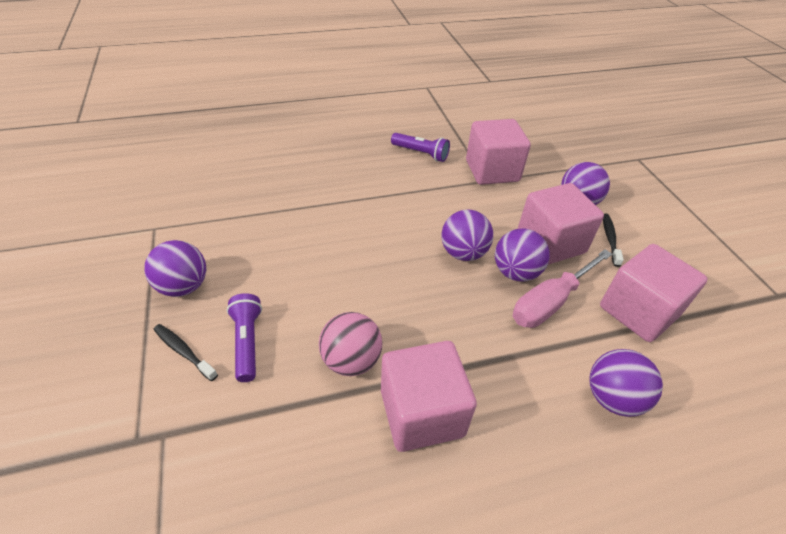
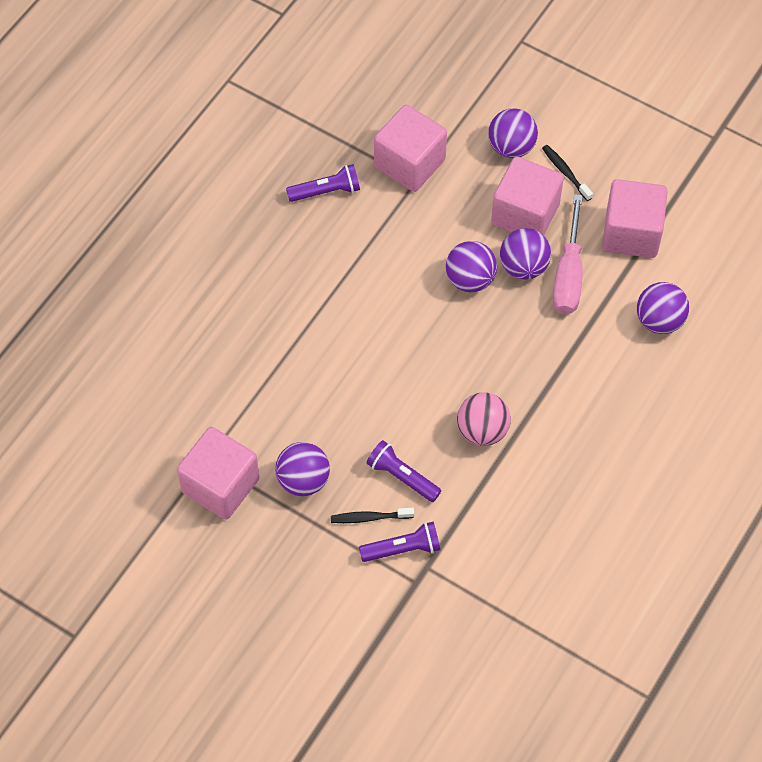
camera: 40 degrees left, 15 degrees up
(169, 400) = (402, 549): none -> purple flashlight
(422, 413) = (558, 426): pink cube -> pink cube (220, 485)

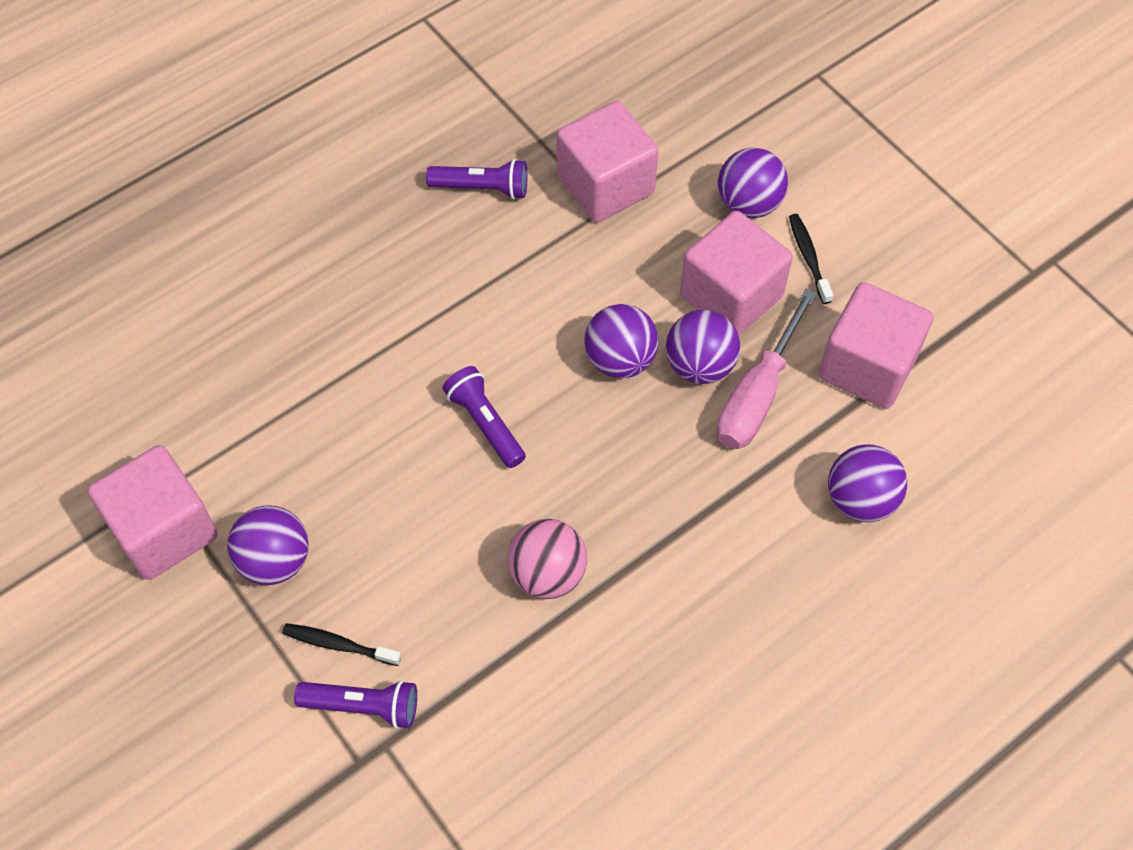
camera: 20 degrees right, 0 degrees up
(402, 477) = (409, 601): purple flashlight -> purple flashlight (485, 423)

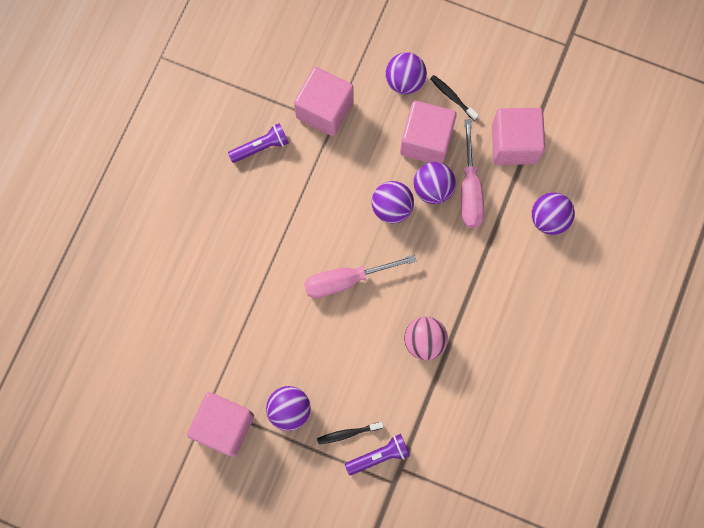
camera: 30 degrees left, 15 degrees up
(485, 423) = (346, 280): purple flashlight -> pink screwdriver

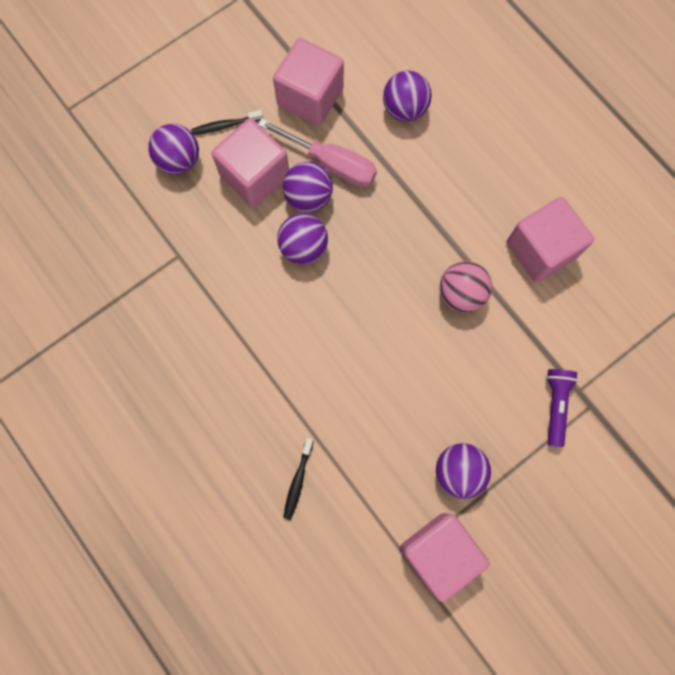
camera: 60 degrees left, 0 degrees up
(261, 147) = (155, 342): purple flashlight -> none
(324, 110) = (157, 255): pink cube -> pink cube (540, 250)
(346, 280) = (353, 335): pink screwdriver -> none
(348, 433) = (515, 424): black toothbrush -> black toothbrush (298, 481)

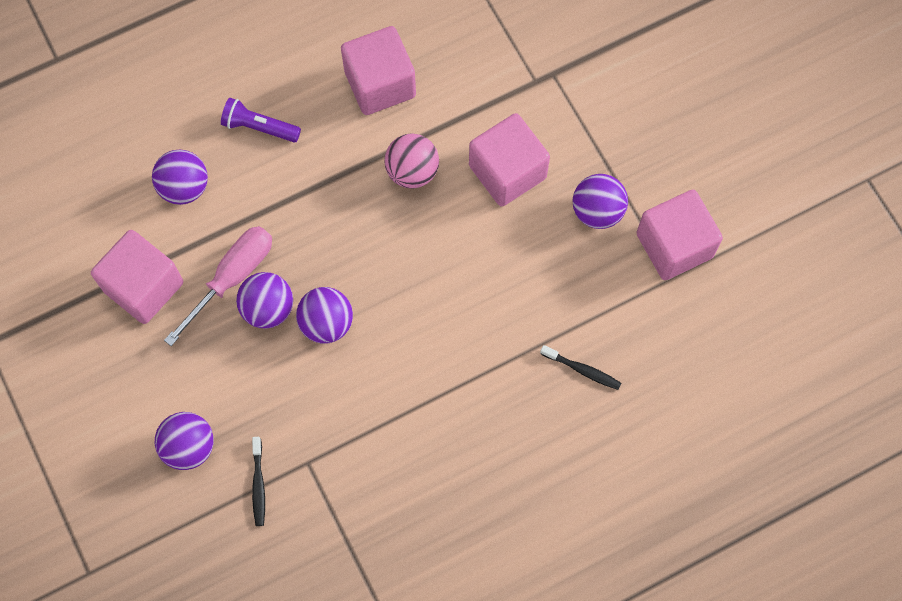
camera: 80 degrees left, 5 degrees down
(225, 126) = (157, 388): black toothbrush -> black toothbrush (258, 485)
(254, 175) = (228, 363): pink cube -> pink cube (507, 172)
(555, 405) = (546, 106): purple flashlight -> purple flashlight (259, 127)

